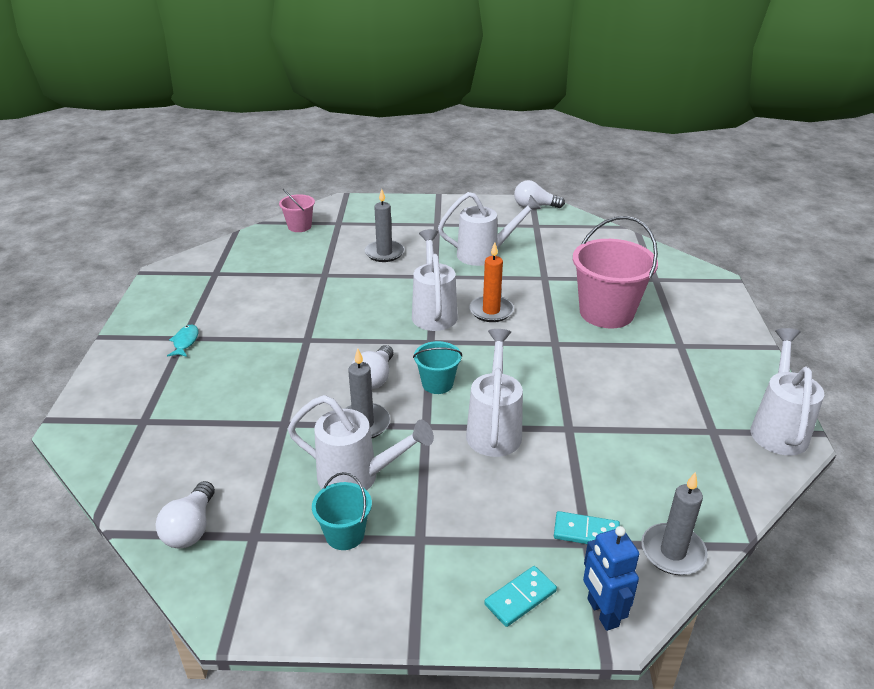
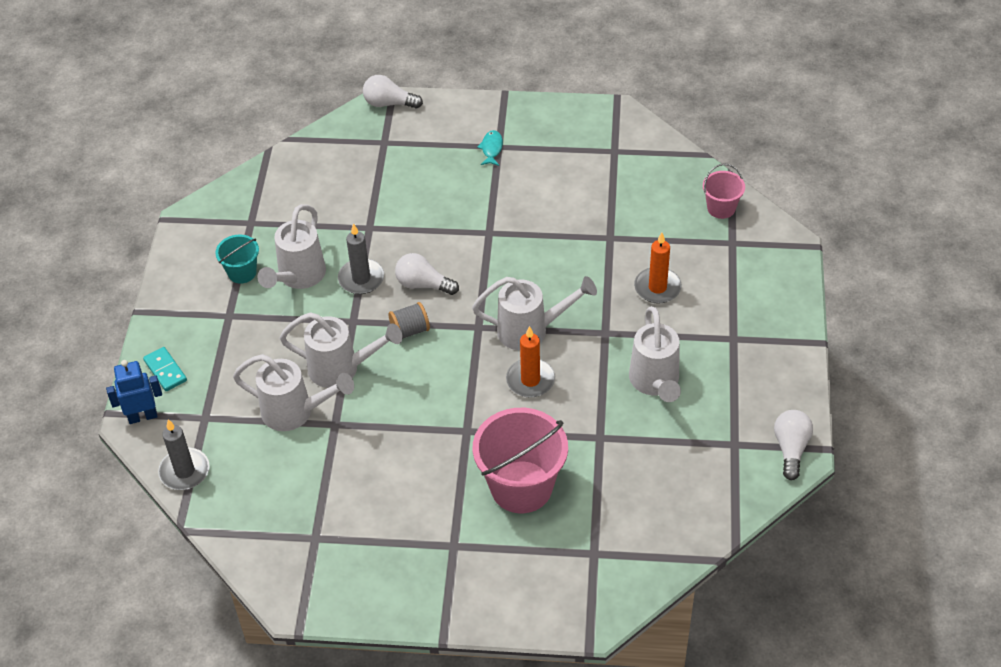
camera: 95 degrees right, 15 degrees up
(185, 342) = (491, 148): turquoise fish -> turquoise fish turned 90 degrees counterclockwise
(191, 528) = (264, 188): white light bulb -> white light bulb (389, 103)
(384, 253) = (657, 287): grey candle -> orange candle
(437, 384) = (410, 330): turquoise bucket -> grey spool
(586, 532) = (215, 418): turquoise domino -> none
(778, 427) = (311, 595): white watering can -> white watering can (296, 412)

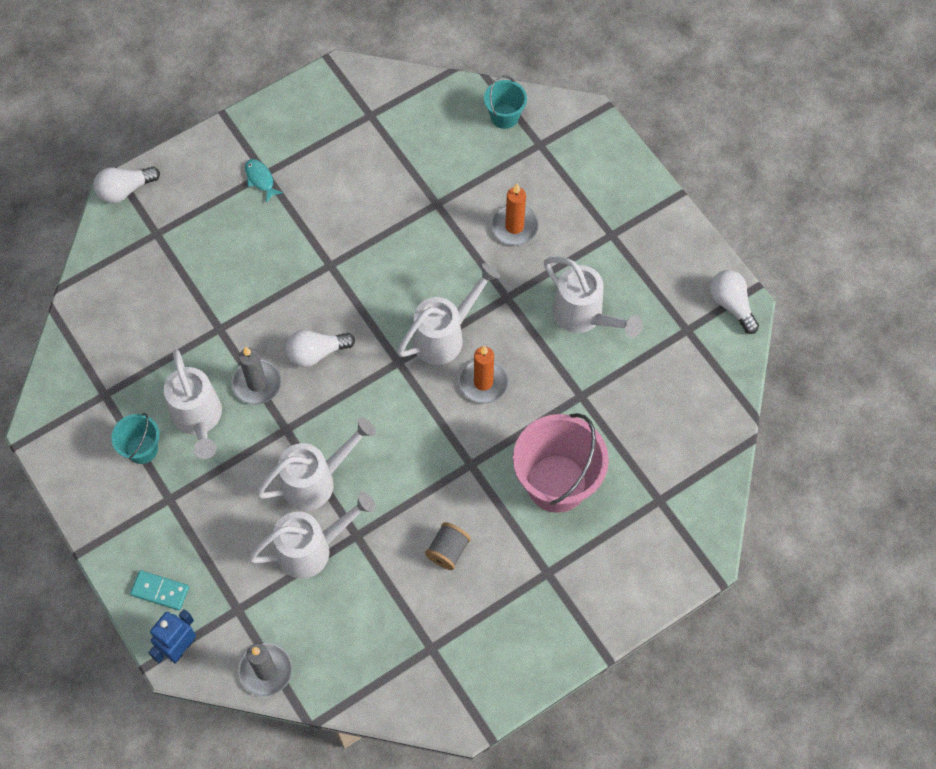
camera: 40 degrees left, 15 degrees up
(410, 330) = (343, 404): grey spool -> grey spool (448, 551)
(721, 208) = (504, 116): pink bucket -> turquoise bucket

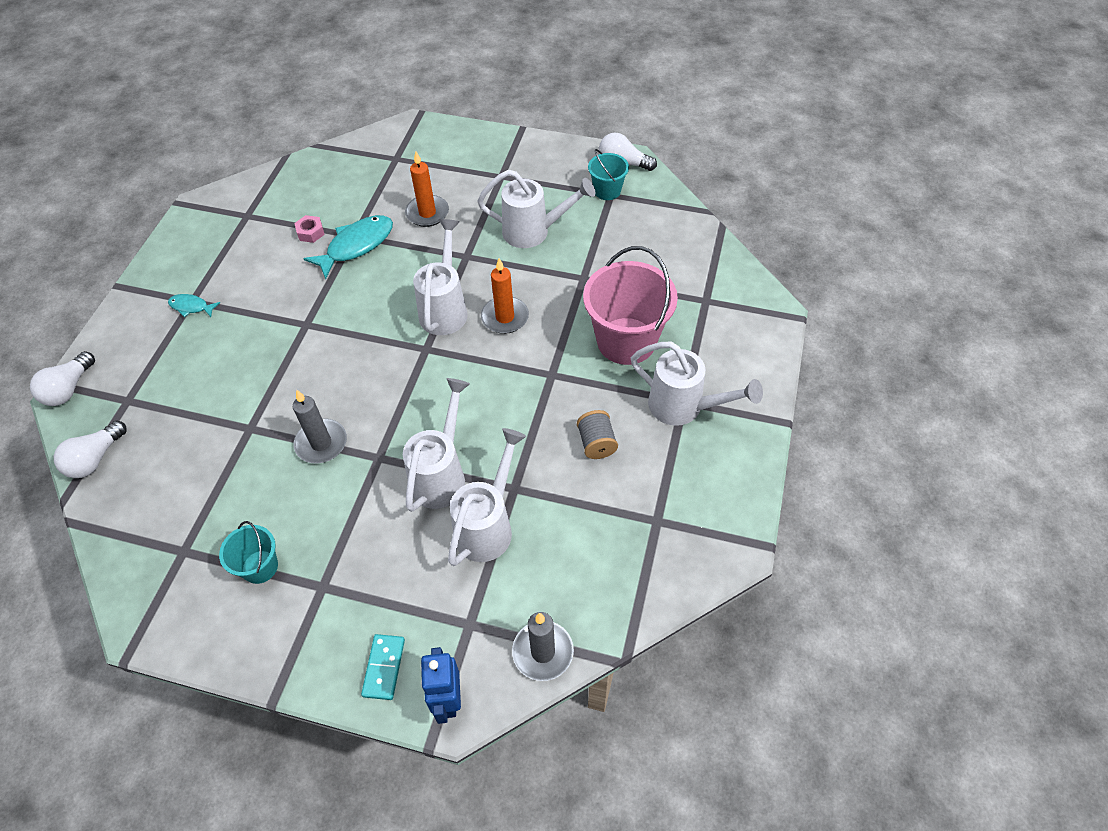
camera: 40 degrees left, 10 degrees down
(160, 591) = (384, 667): turquoise domino -> turquoise domino turned 60 degrees counterclockwise
(199, 420) = (294, 506): white watering can -> white watering can (684, 407)
(316, 353) = (352, 388): white light bulb -> white light bulb (95, 459)
(405, 173) = (310, 232): none -> pink nut
(429, 216) = (356, 246): none -> turquoise fish
(504, 116) = (353, 158): turquoise bucket -> turquoise bucket (607, 191)

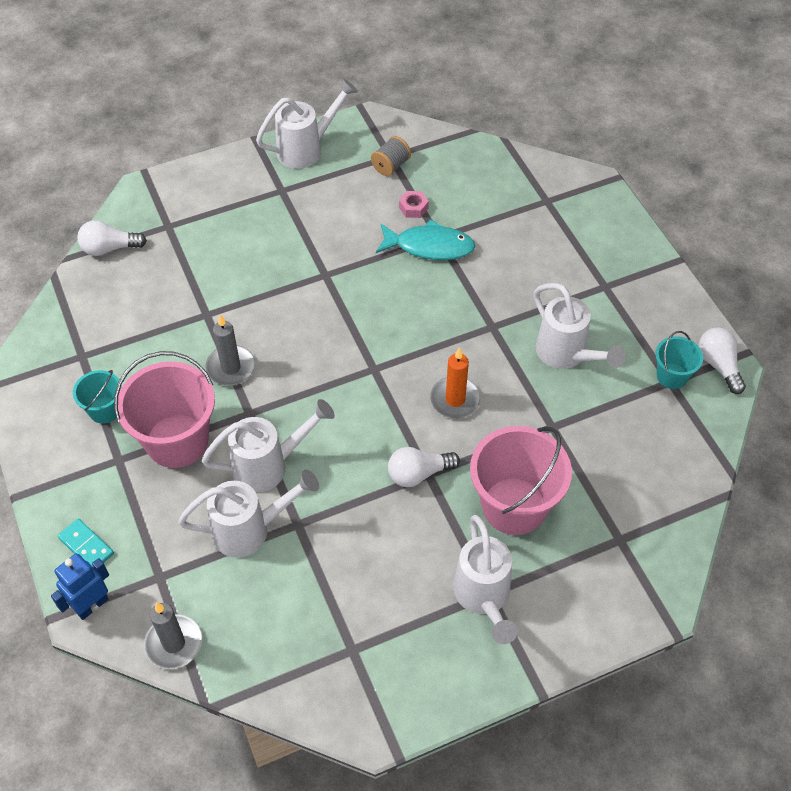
camera: 50 degrees right, 0 degrees up
(69, 389) = (149, 187): white light bulb -> white light bulb (418, 474)
(191, 307) = (276, 194): turquoise fish -> none
(350, 528) = (177, 441): none -> pink bucket
(384, 667) = (86, 546): turquoise domino -> turquoise domino turned 75 degrees clockwise
(427, 213) = (510, 266): orange candle -> none
(445, 308) = (425, 352): white watering can -> white watering can (307, 149)
(596, 443) = (389, 554): grey spool -> grey spool (391, 166)

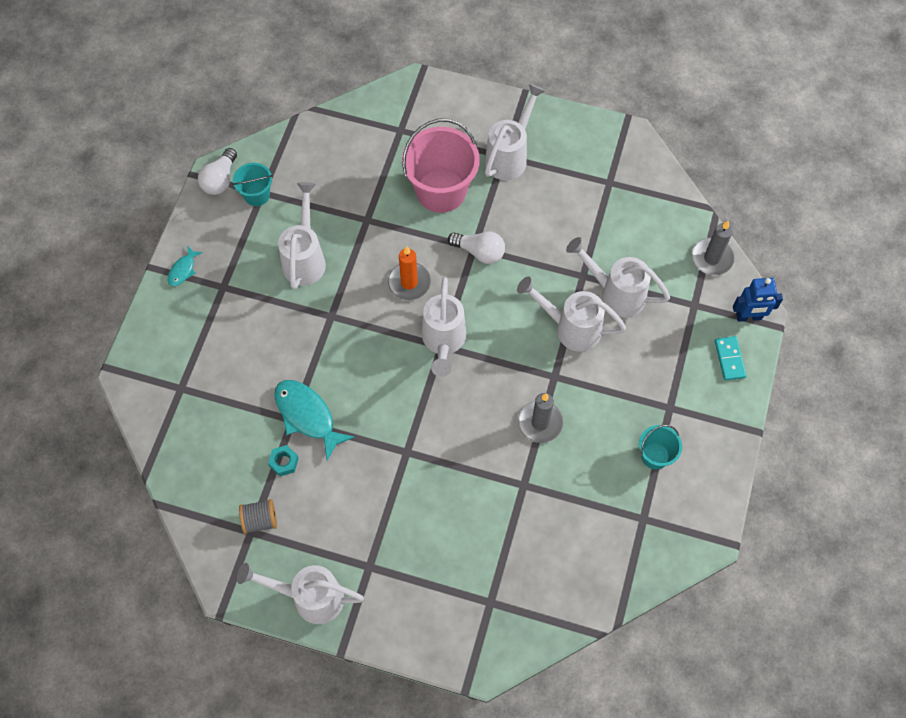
camera: 140 degrees left, 10 degrees up
(109, 248) = (555, 615): white light bulb -> none
(177, 441) = (619, 392): pink bucket -> none
(375, 372) = (443, 342): none -> white watering can
(413, 208) = (284, 462): pink nut -> turquoise nut
(651, 275) = (183, 270): none -> turquoise fish

